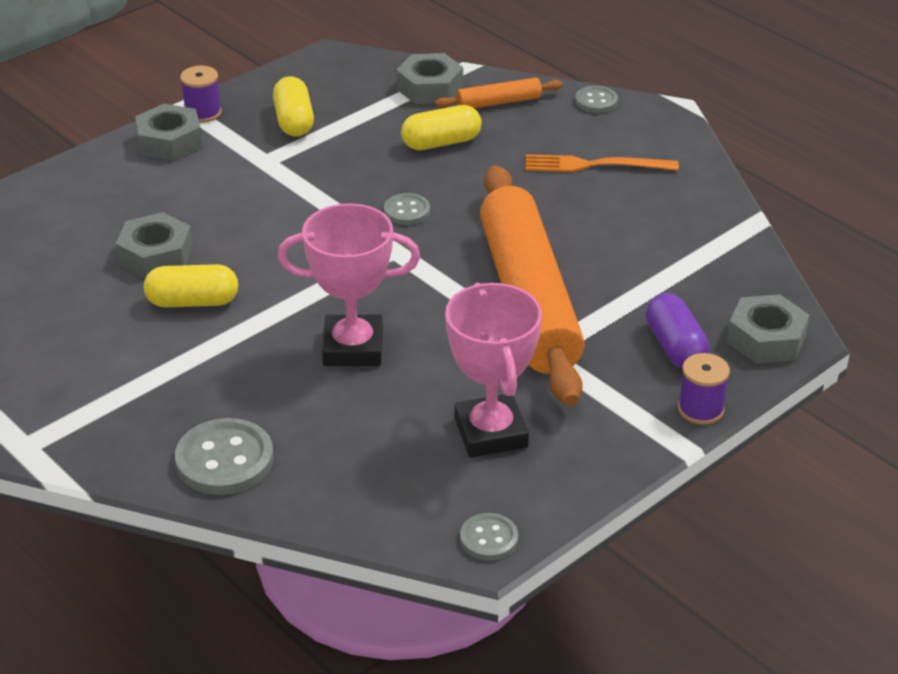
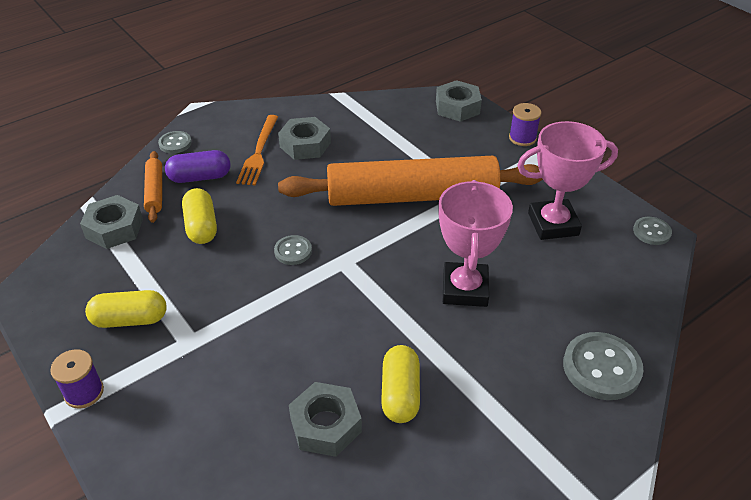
camera: 85 degrees left, 5 degrees up
(170, 141) = (128, 420): grey nut -> grey nut (305, 145)
(675, 347) = (464, 140): purple capsule -> purple capsule (200, 177)

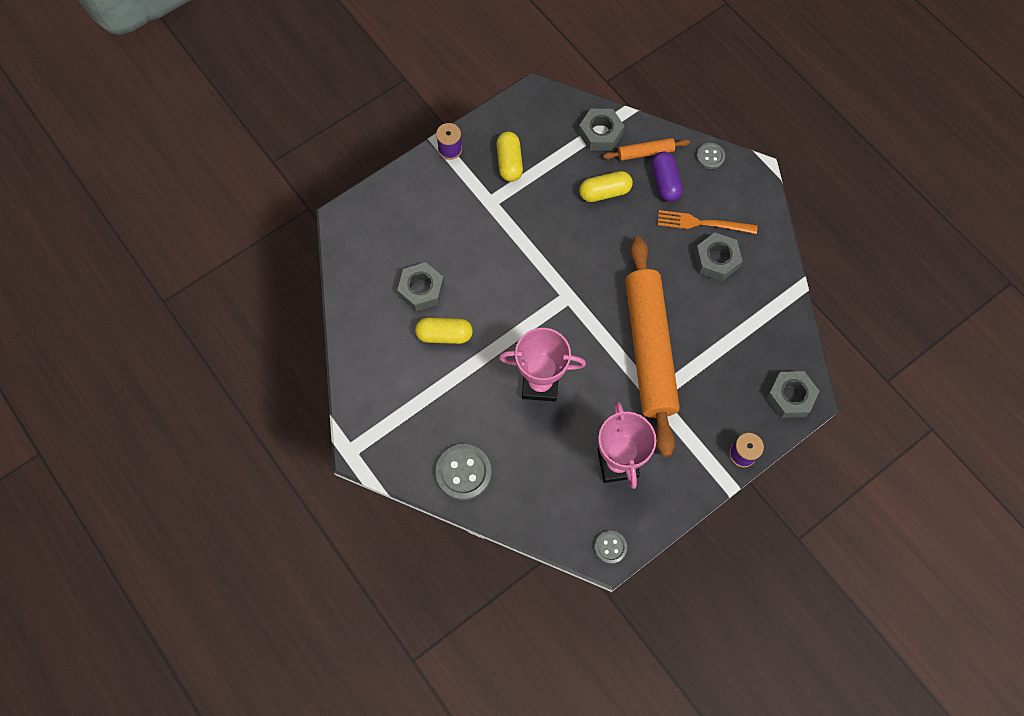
camera: 90 degrees right, 25 degrees up
(293, 251) = (579, 259): grey button -> none

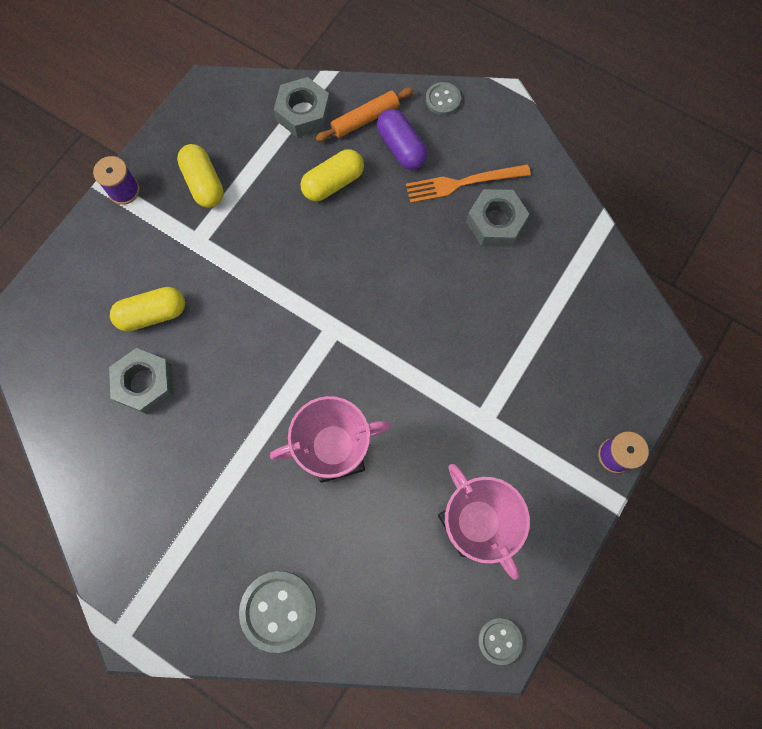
camera: 20 degrees left, 5 degrees up
(444, 335) = (194, 433): yellow capsule -> yellow capsule (153, 314)
(649, 349) = (455, 361): orange rolling pin -> none
(790, 397) = (643, 362): grey nut -> none

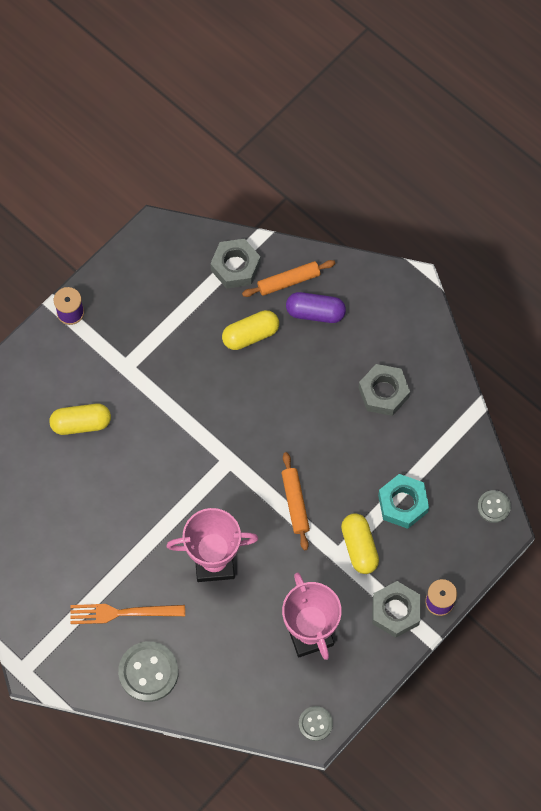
camera: 10 degrees right, 5 degrees down
(145, 383) = (67, 480): grey nut -> grey nut (395, 611)
(204, 183) = (139, 317): yellow capsule -> yellow capsule (359, 547)
(401, 148) = (315, 312): purple capsule -> purple capsule turned 60 degrees counterclockwise
(420, 365) = (295, 503): none -> orange rolling pin
(443, 100) = (361, 274): grey button -> grey button (493, 507)
(463, 183) = (363, 353): orange fork -> orange fork (122, 613)
(545, 345) = (402, 503): none -> turquoise nut

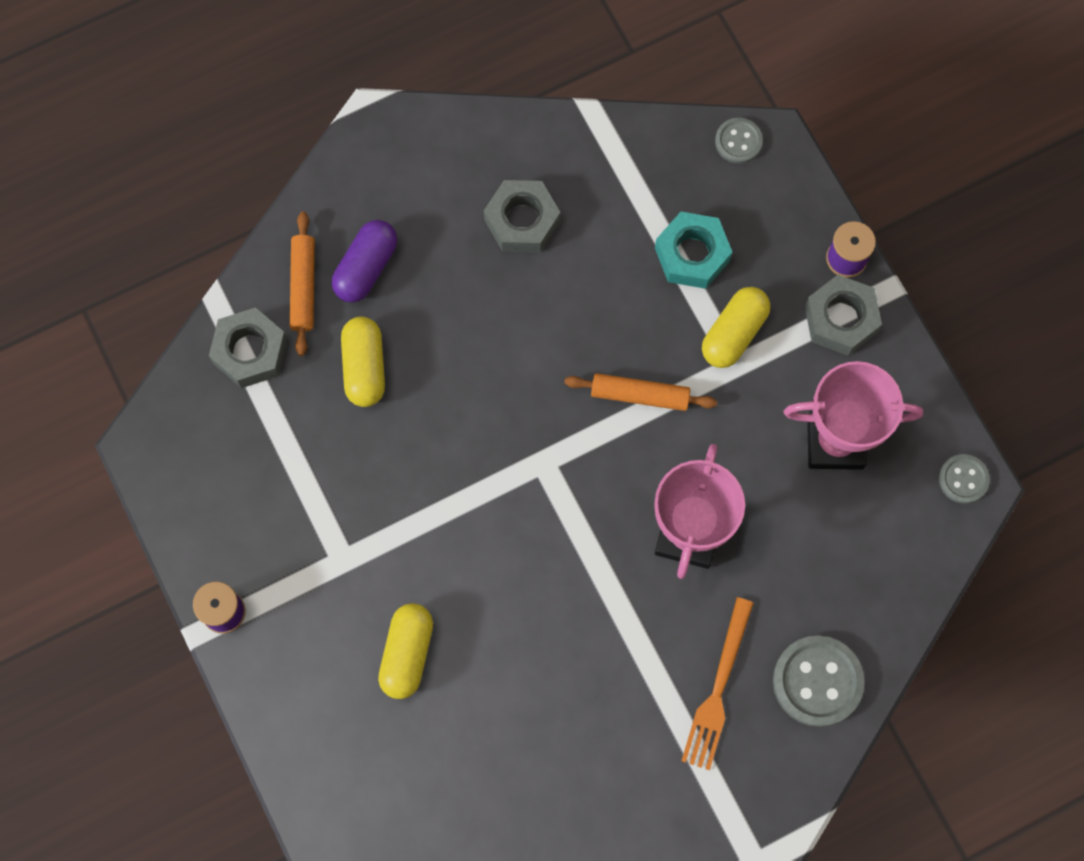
camera: 70 degrees left, 5 degrees up
(359, 547) = (734, 333): yellow capsule -> yellow capsule turned 60 degrees counterclockwise

